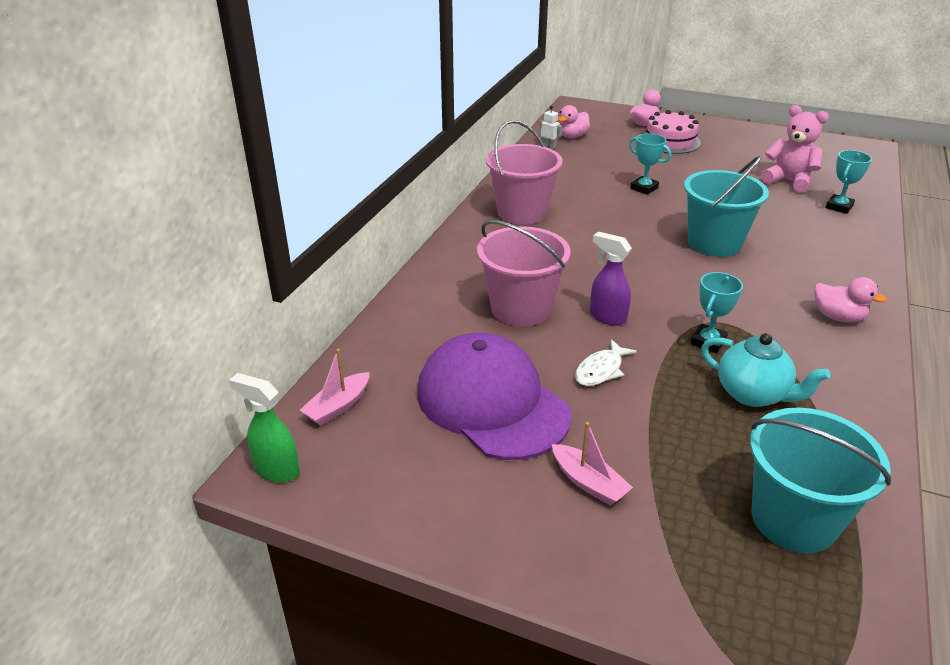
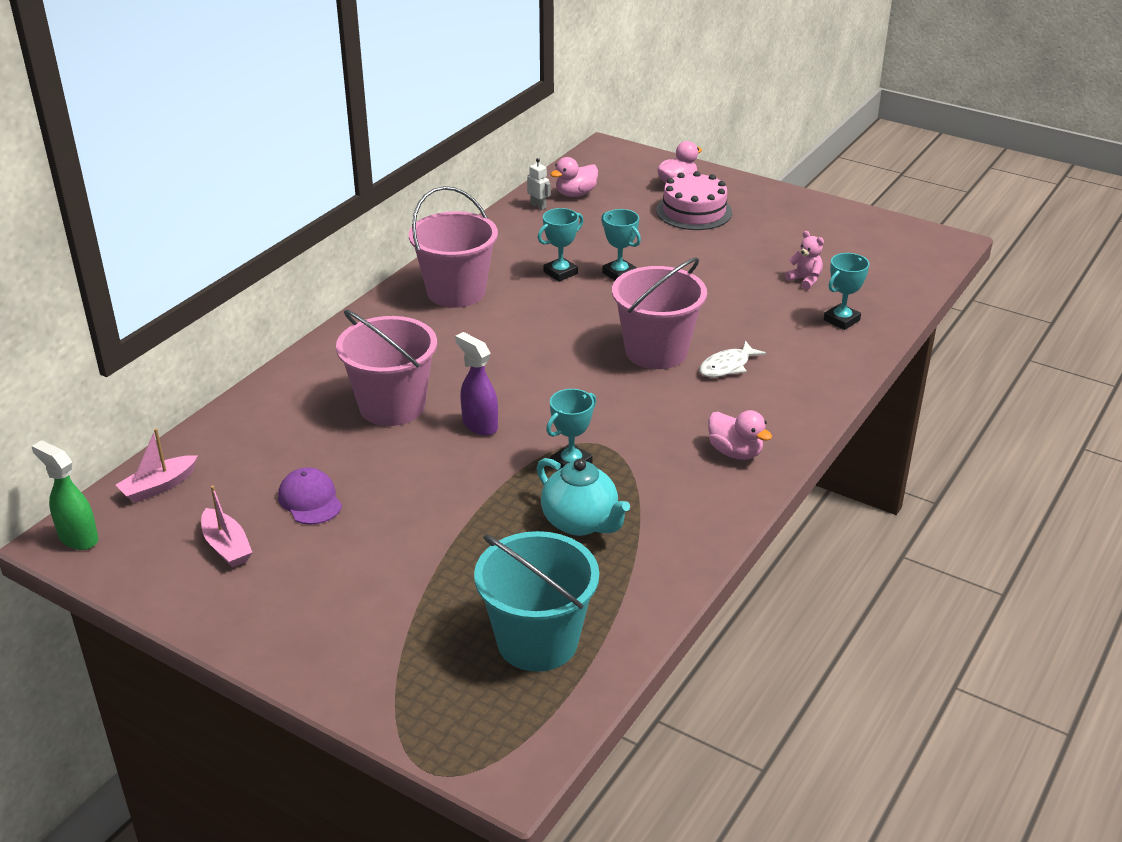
camera: 10 degrees right, 0 degrees up
(492, 402) = (310, 500): purple cap -> purple cap, size x0.44
(588, 482) = (362, 585): pink boat -> pink boat (226, 546)
(597, 191) = (560, 273): none -> turquoise trophy
(601, 370) = (438, 480): white fish -> white fish (727, 366)
(714, 243) = (656, 351): turquoise bucket -> pink bucket
(789, 181) = (805, 280): pink teddy bear -> pink teddy bear, size x0.55

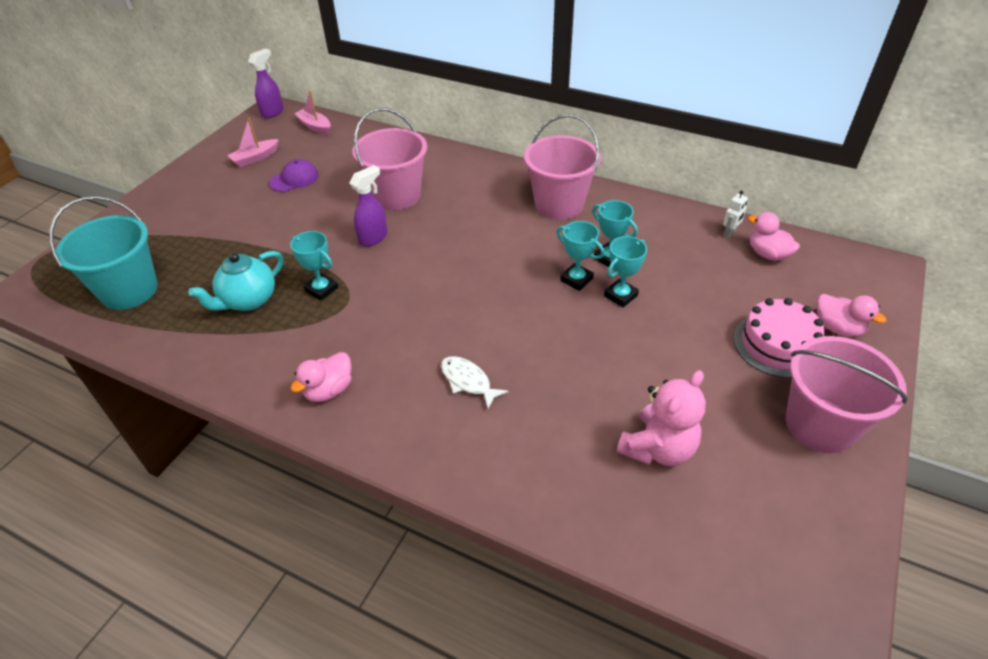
camera: 85 degrees right, 10 degrees up
(78, 538) = (273, 112): green spray bottle -> purple spray bottle
(656, 351) = (487, 329): pink bucket -> pink bucket (820, 425)
(805, 280) = (658, 448): pink teddy bear -> pink teddy bear, size x1.81
(841, 320) = (576, 483): turquoise trophy -> turquoise trophy (576, 279)

